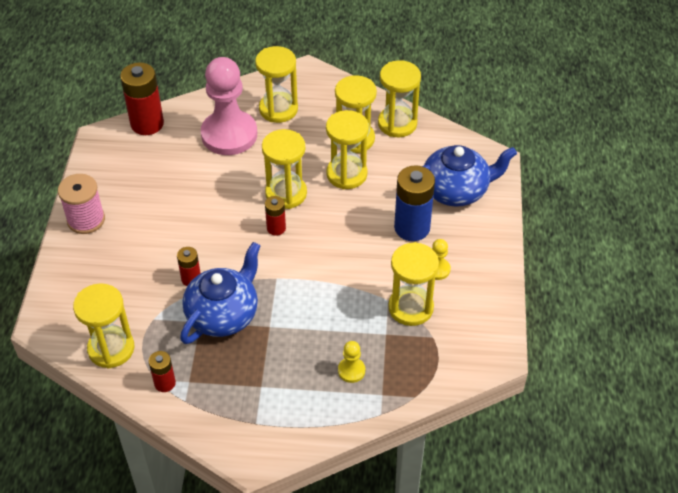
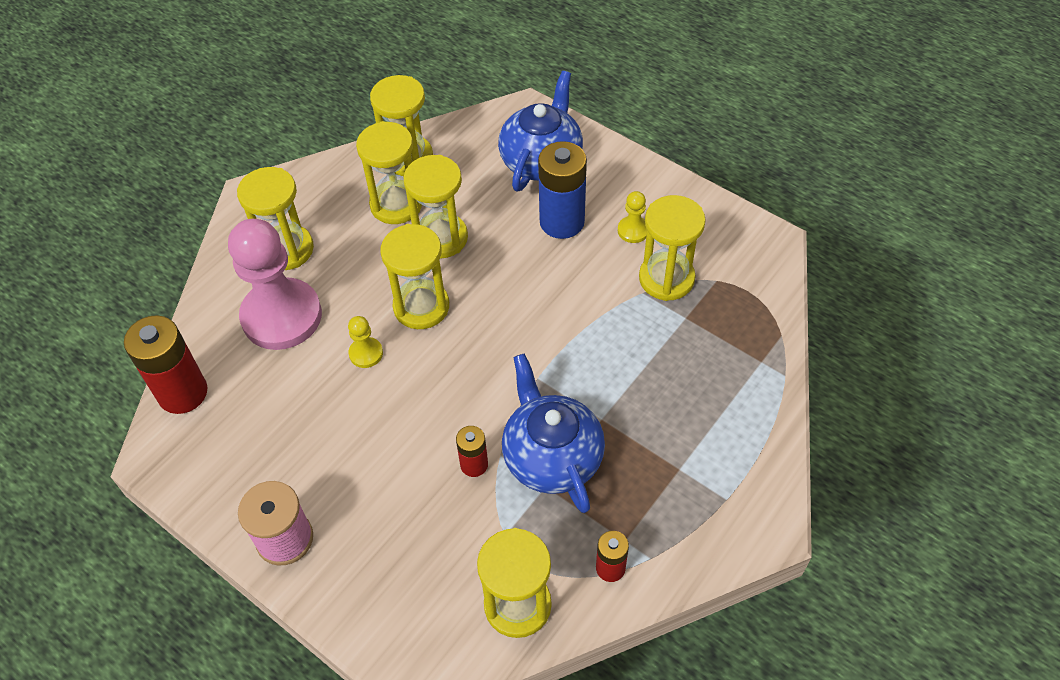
camera: 55 degrees left, 5 degrees up
(276, 228) = (465, 342): red battery -> none
(351, 371) = (713, 373): yellow pawn -> yellow pawn (366, 353)

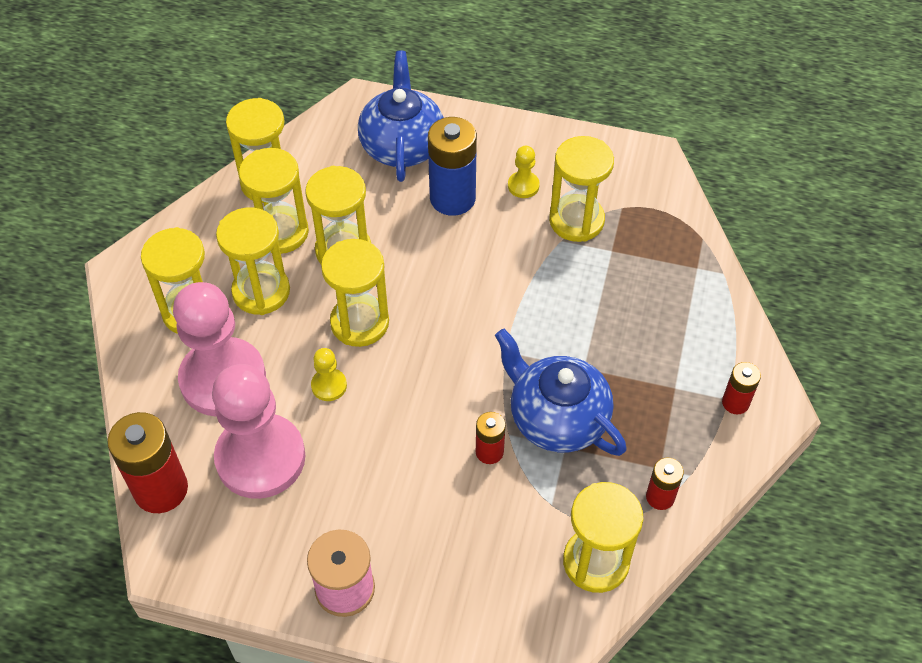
camera: 25 degrees left, 0 degrees up
(276, 396) = (260, 458): none -> pink pawn
(353, 251) = (261, 291): none -> yellow hourglass
(732, 505) = (735, 403): none -> red battery

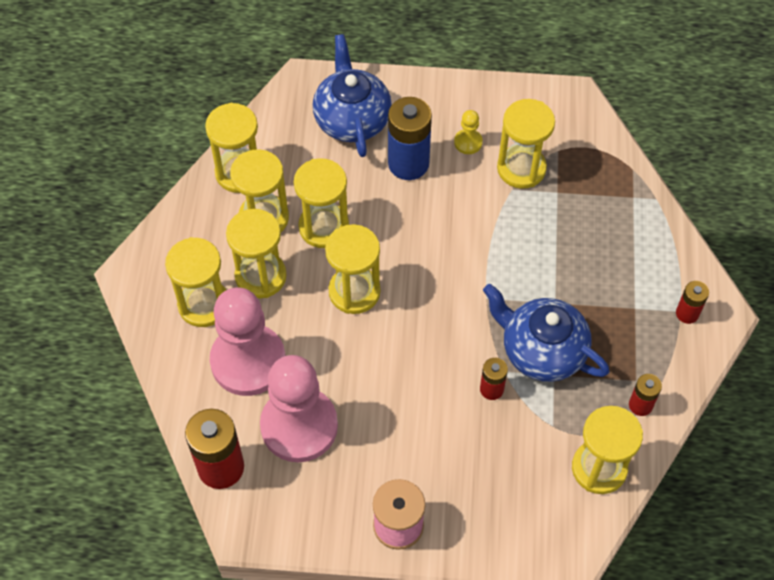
camera: 10 degrees left, 5 degrees up
(329, 385) = (341, 352): yellow pawn -> none

